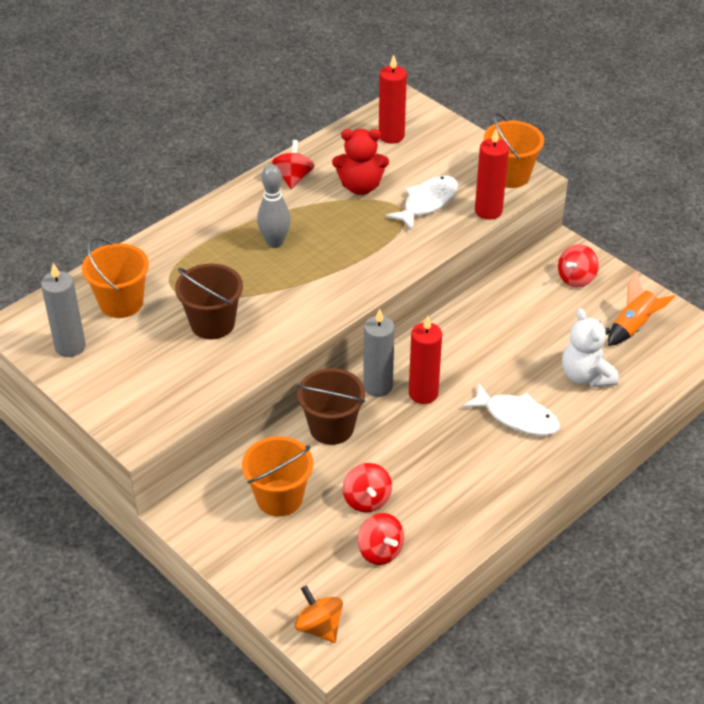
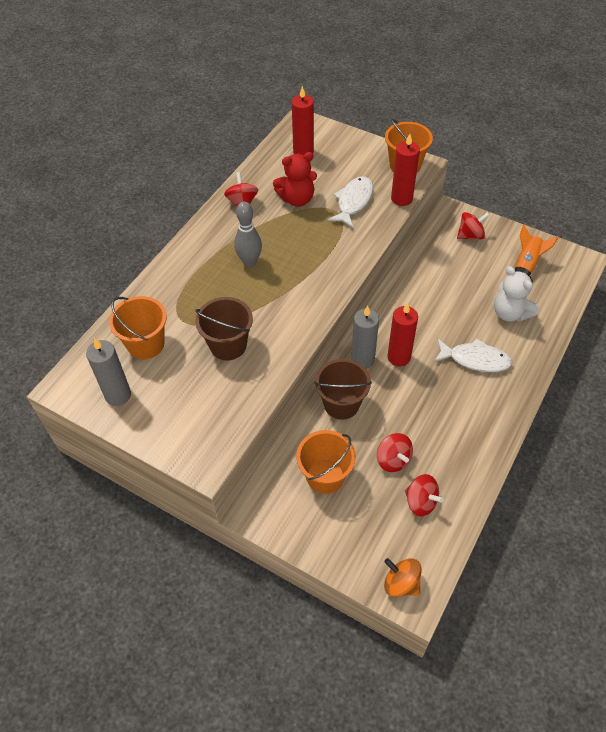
camera: 15 degrees left, 10 degrees up
(576, 278) = (470, 235): red spinning top -> red spinning top turned 135 degrees counterclockwise

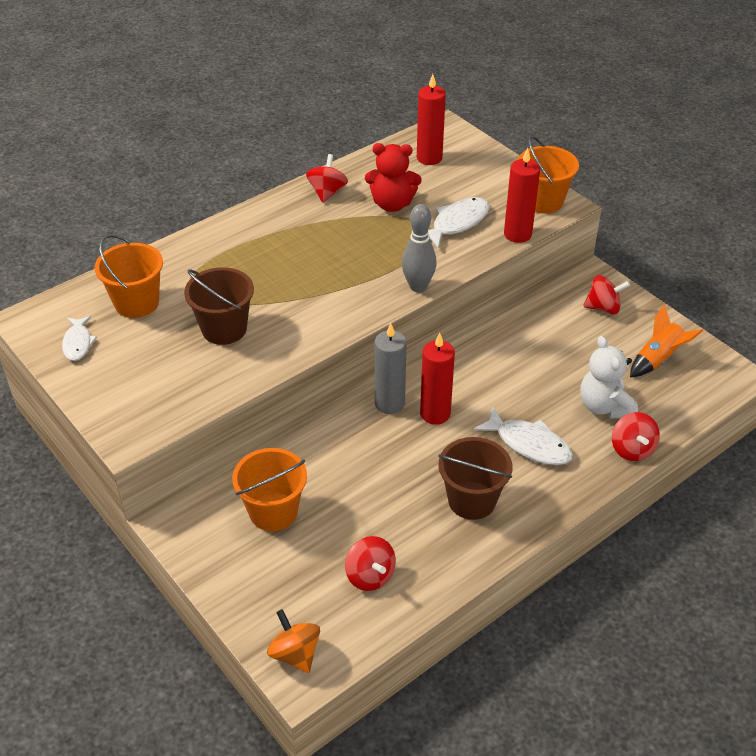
camera: 20 degrees right, 10 degrees down
(118, 395) = (78, 343): grey candle -> white fish
(249, 262) = (299, 253): grey bowling pin -> grey bowling pin (418, 286)
(341, 404) = (337, 442): brown bucket -> brown bucket (472, 500)
(393, 460) = (363, 520): red spinning top -> red spinning top (632, 449)

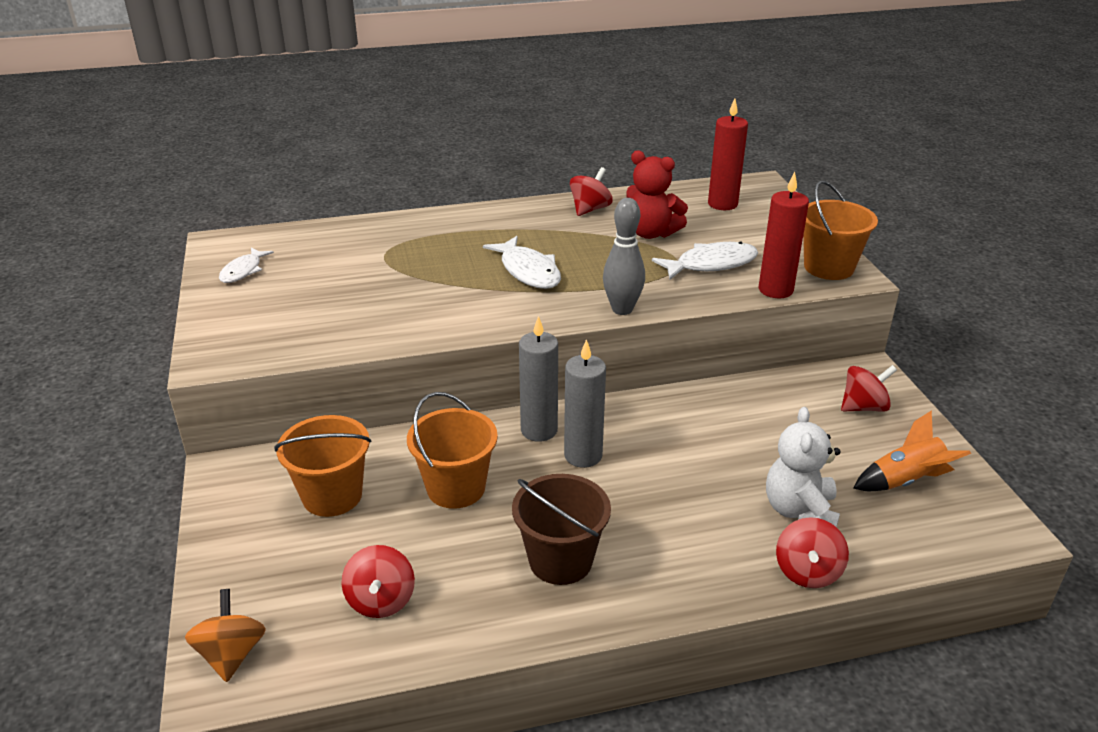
camera: 25 degrees right, 10 degrees down
(137, 303) = (326, 253): orange bucket -> orange bucket (456, 488)
(224, 329) = (387, 295): brown bucket -> none
(435, 414) = (583, 455): red candle -> grey candle
(529, 444) = (674, 522): white fish -> white fish (528, 271)
(603, 308) = (863, 407): red spinning top -> red spinning top turned 45 degrees counterclockwise

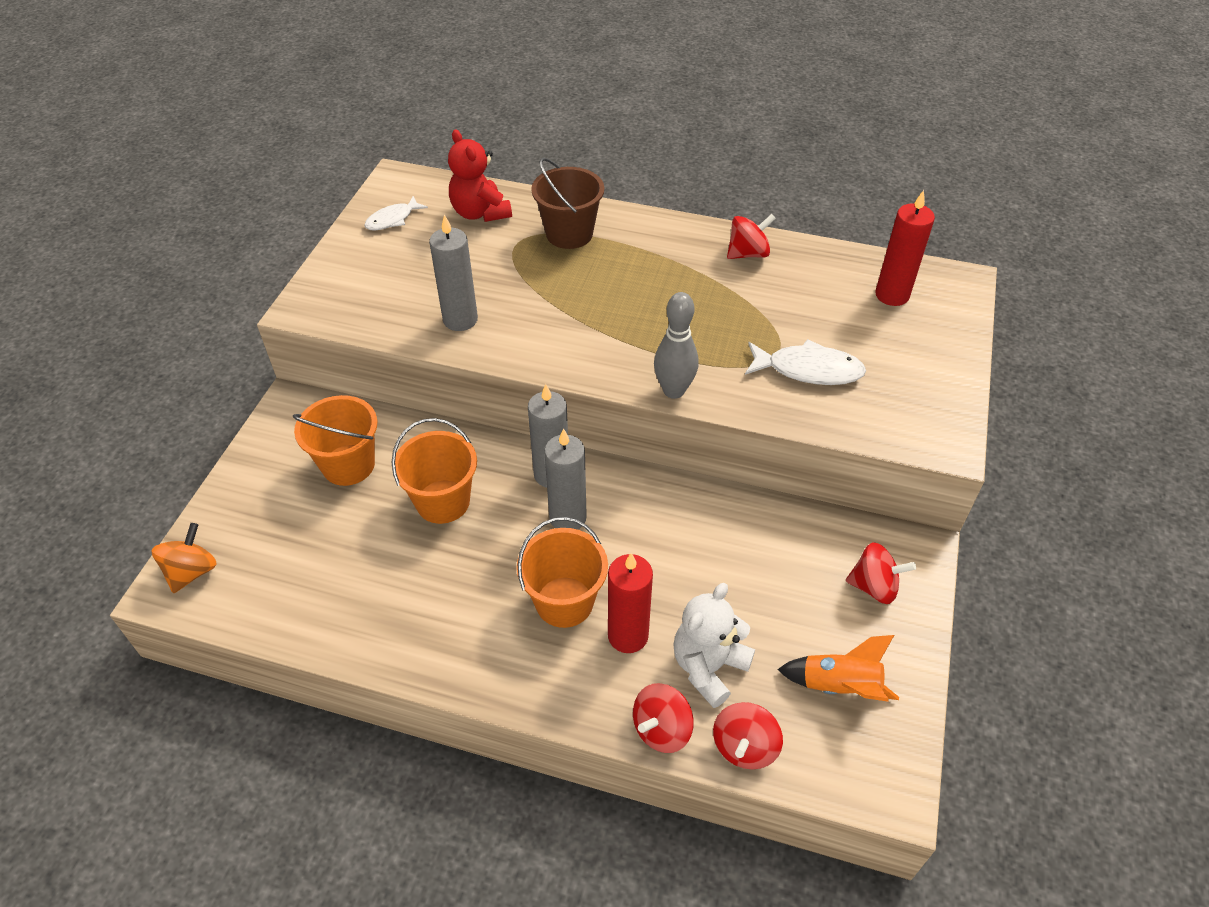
camera: 30 degrees right, 15 degrees up
(381, 600) = (316, 578): red spinning top -> red spinning top (744, 746)
(383, 321) = (460, 320): none -> grey candle
(528, 271) = (626, 310): white fish -> none
(560, 560) = (470, 611): brown bucket -> brown bucket (569, 234)
(651, 233) = (783, 306): red teddy bear -> red teddy bear (480, 213)
(775, 290) = (846, 428): red candle -> red candle (628, 636)
(828, 267) = (930, 422): orange bucket -> orange bucket (564, 602)

